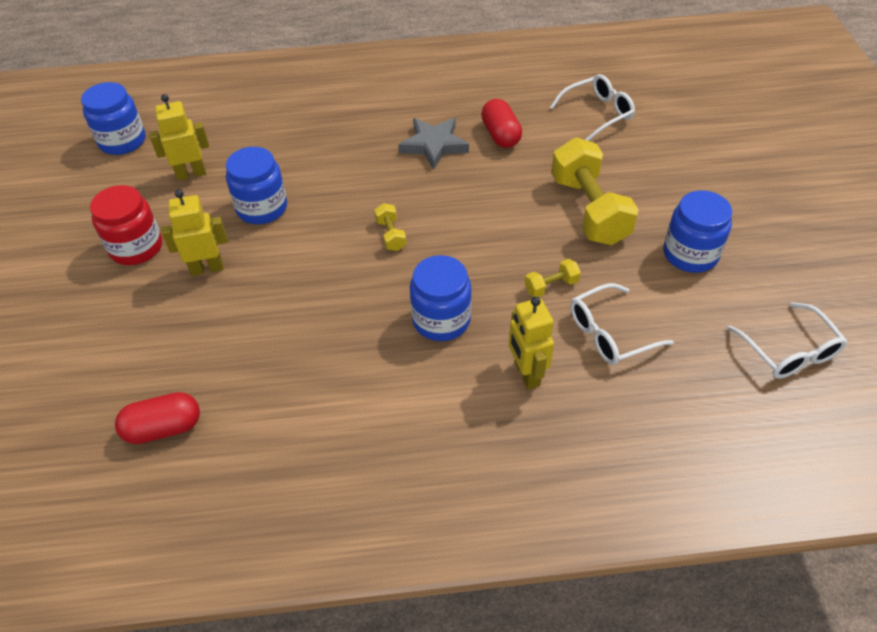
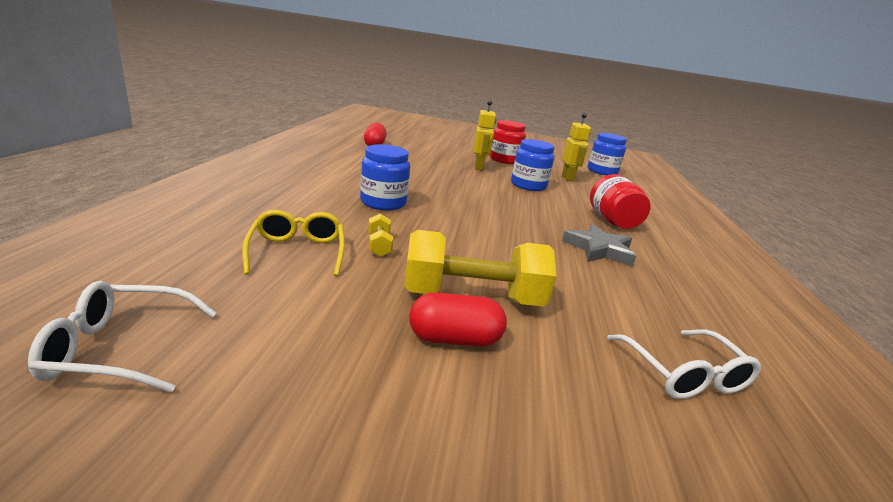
camera: 100 degrees right, 25 degrees down
(343, 135) = (613, 221): none -> red jar
(391, 235) = (483, 209): yellow dumbbell -> none
(500, 135) = (619, 285): red capsule -> red capsule (454, 339)
(526, 374) = (302, 212): yellow robot -> none
(610, 333) = (297, 252): white glasses -> yellow glasses
(690, 254) = (351, 340): blue jar -> none

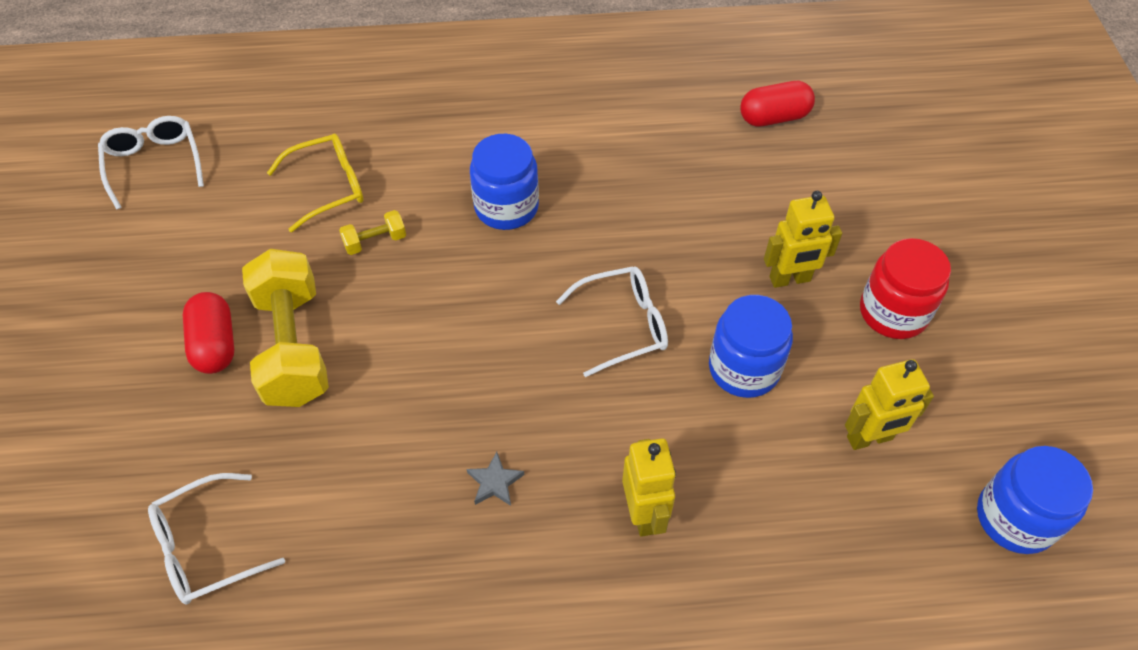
camera: 80 degrees right, 30 degrees up
(493, 199) = (623, 325): none -> white glasses
(599, 249) = (495, 482): grey star -> grey star, size x0.52
(613, 221) = (644, 514): red jar -> yellow robot

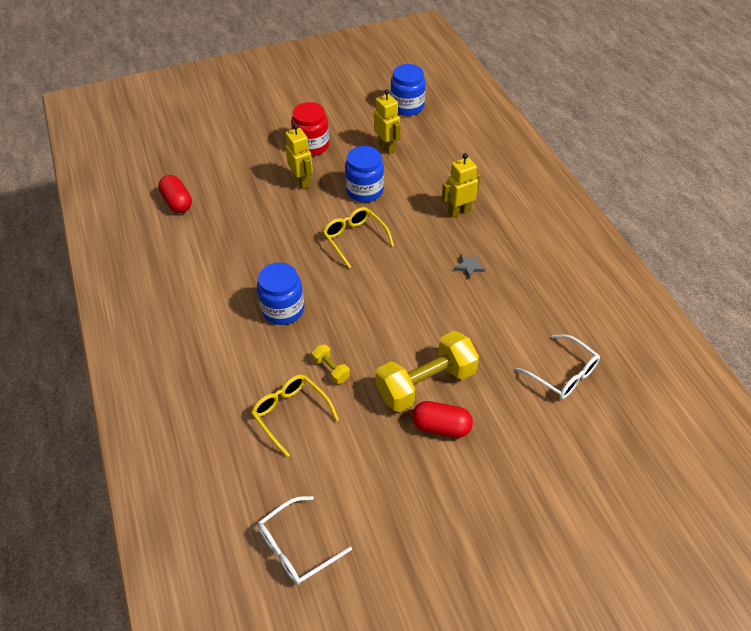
camera: 105 degrees left, 5 degrees down
(215, 344) = (441, 427): red capsule -> red capsule turned 45 degrees clockwise
(623, 325) = (354, 239): white glasses -> yellow glasses

